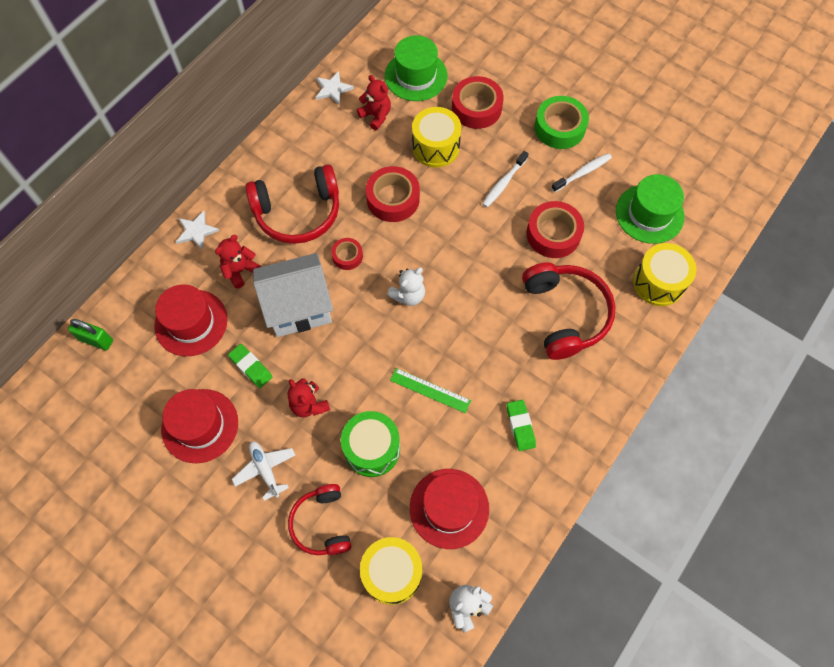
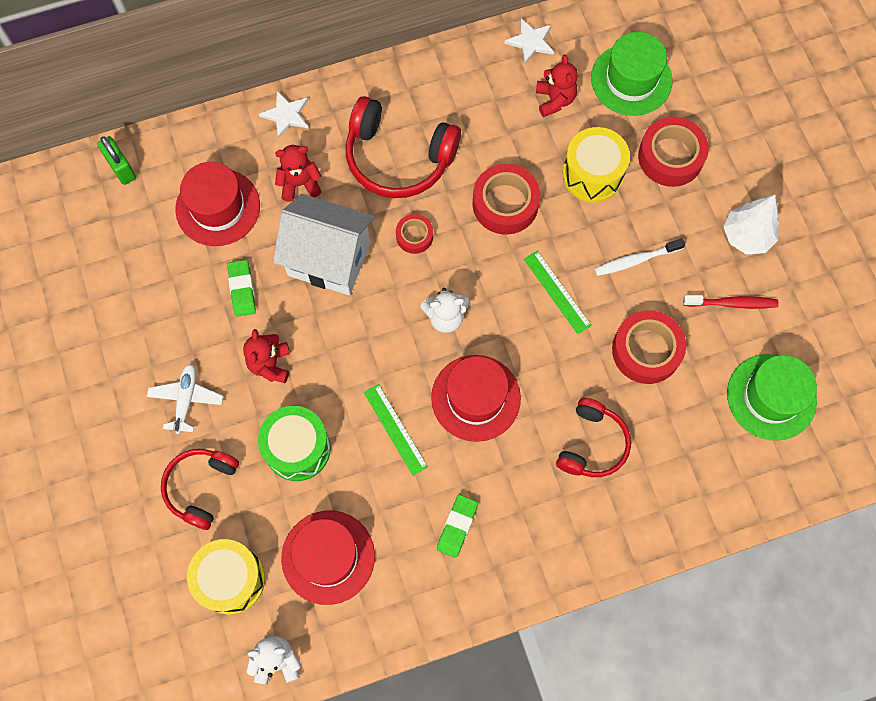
camera: 35 degrees right, 5 degrees up
(200, 425) = (157, 316): red hat -> red hat (475, 398)
(469, 233) = (557, 292): none -> green ruler
(559, 127) = (746, 236): green tape -> white tree
(565, 314) = (592, 444): red headphones -> red headphones, size x0.64
(582, 173) = (732, 303): white toothbrush -> red toothbrush
(658, 282) = (720, 478): yellow drum -> none

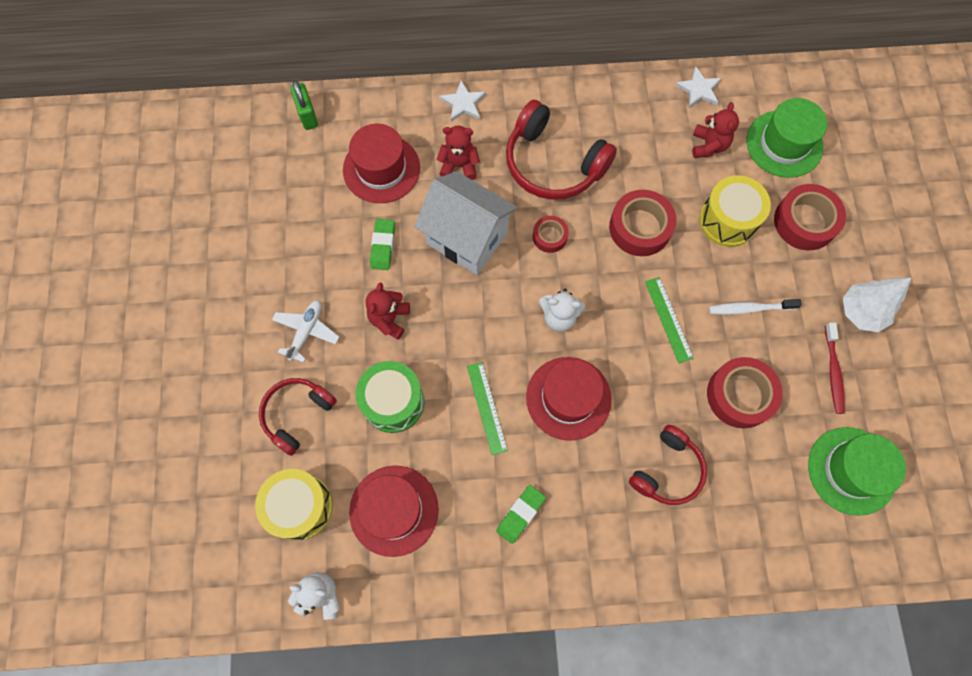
camera: 15 degrees right, 0 degrees up
(732, 303) = (833, 372): red toothbrush -> red toothbrush turned 75 degrees clockwise

